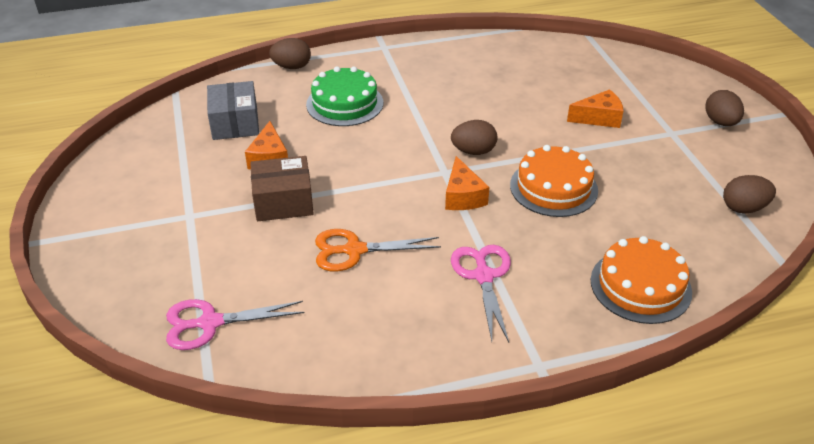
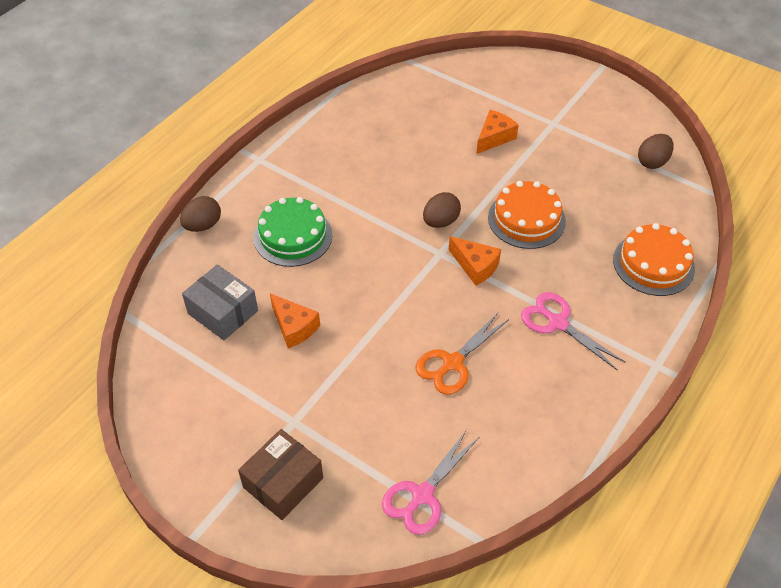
camera: 40 degrees left, 10 degrees up
(283, 202) = (353, 358): brown box -> brown box (283, 483)
(720, 122) = (574, 95): brown egg -> none

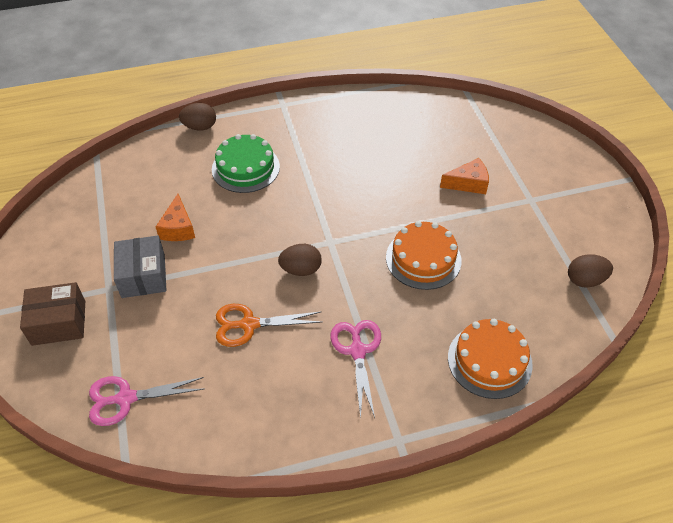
camera: 40 degrees right, 0 degrees up
(223, 312) = (149, 189): grey box -> grey box (143, 276)
(440, 221) = (356, 220): brown egg -> brown egg (301, 269)
(475, 266) = (344, 268): orange cheese -> none

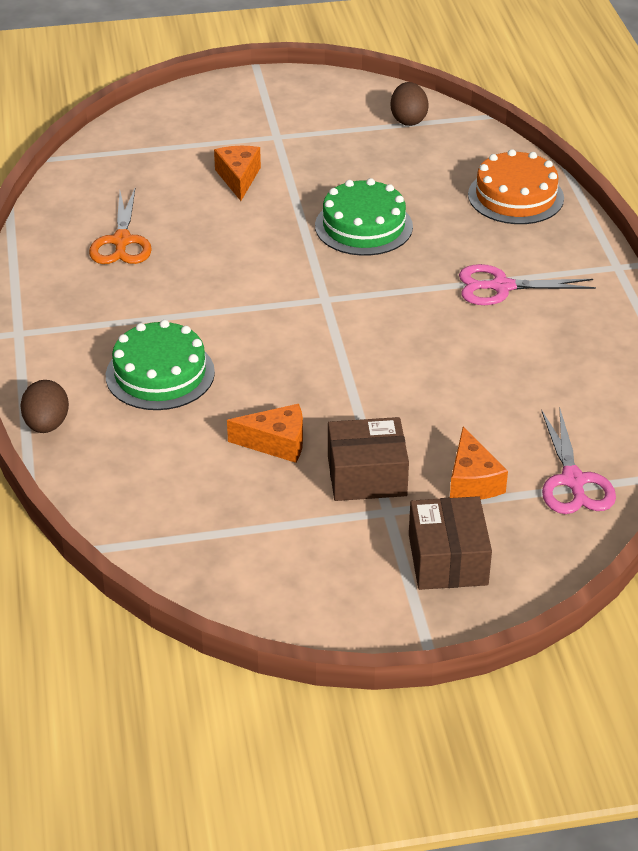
camera: 85 degrees left, 10 degrees down
(132, 335) = (472, 481): none -> orange cheese
(143, 276) = (367, 476): grey box -> brown box
(249, 324) = (459, 373): orange scissors -> orange scissors (121, 241)
(301, 269) = (371, 326): brown egg -> none
(423, 259) = (363, 226): orange cake -> green cake

